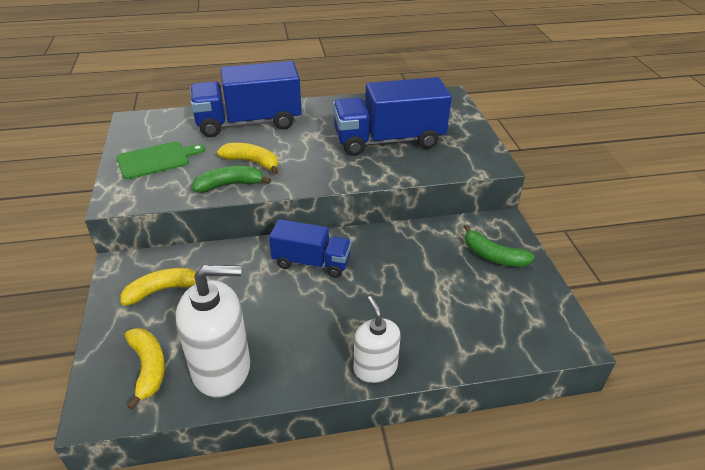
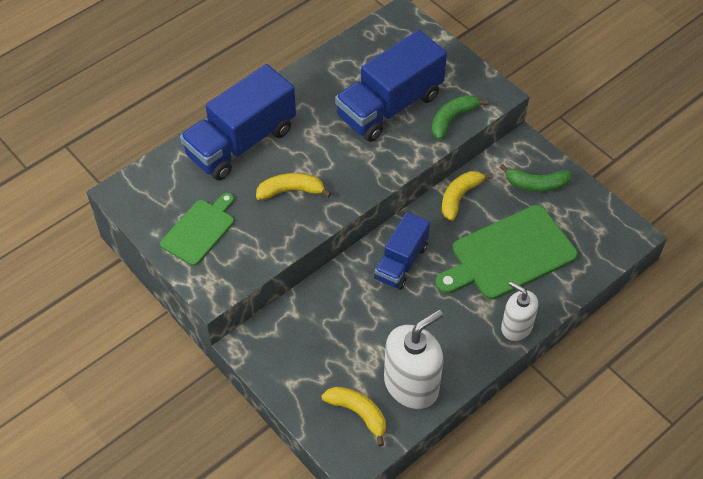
camera: 30 degrees left, 15 degrees up
(162, 290) = (305, 349): yellow banana -> yellow banana (459, 197)
(229, 185) = (295, 226): green banana -> green banana (452, 119)
(311, 262) = (401, 262): blue truck -> blue truck turned 135 degrees clockwise
(420, 300) = (508, 254): none -> green cutting board

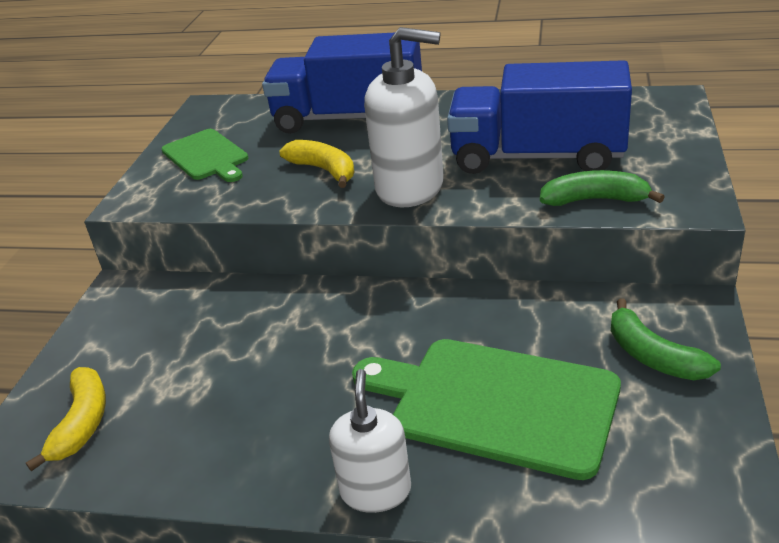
camera: 55 degrees right, 20 degrees down
(200, 230) = (206, 156): green cutting board -> green cutting board turned 60 degrees clockwise
(401, 262) = (360, 321): blue truck -> none
(411, 385) = (168, 444): white soap dispenser -> white soap dispenser (410, 187)
(459, 197) = (525, 306): yellow banana -> none

